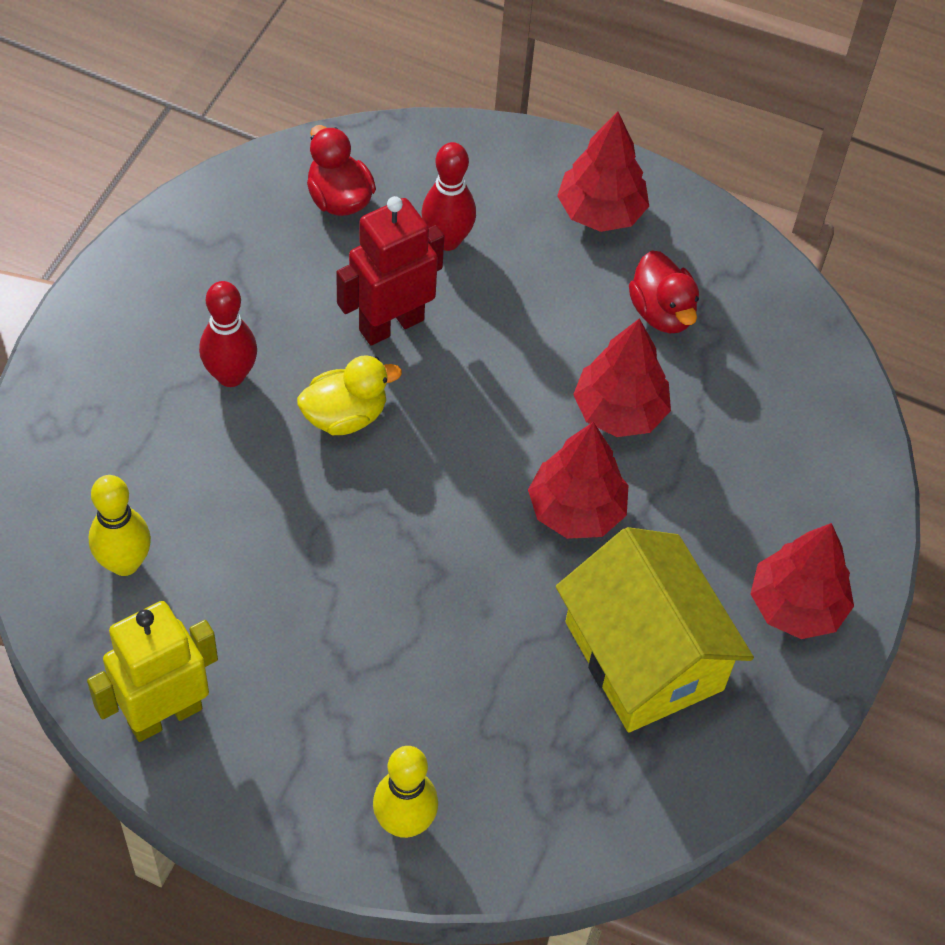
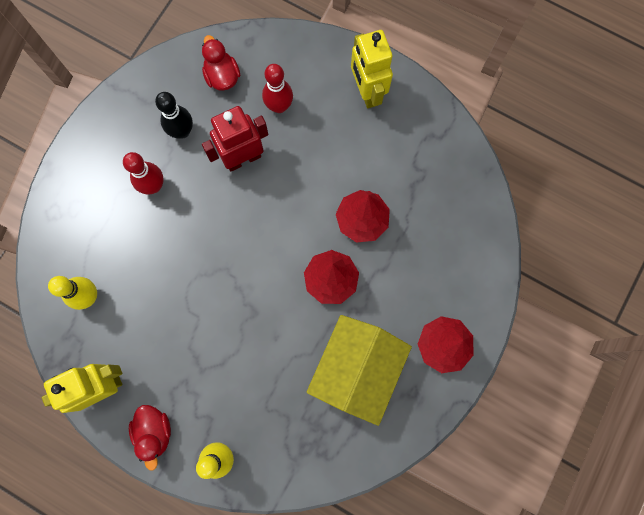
camera: 10 degrees right, 20 degrees up
(275, 287) = (182, 131): none -> black bowling pin
(345, 415) = (212, 214): yellow duck -> none
(601, 212) = (367, 92): red tree -> yellow robot
(643, 656) = (356, 369): yellow house -> yellow house turned 45 degrees clockwise
(662, 312) = (393, 159): red duck -> red duck (154, 431)

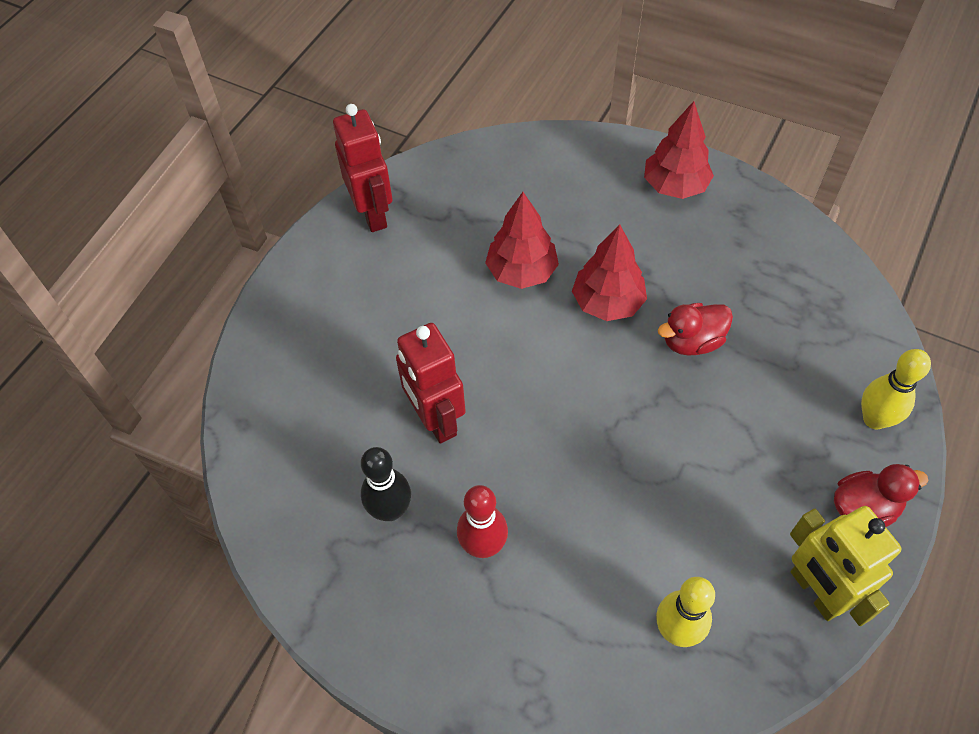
camera: 90 degrees left, 20 degrees down
(222, 76) = (299, 458): red duck -> red duck (691, 341)
(279, 106) = (353, 377): red bowling pin -> none
(356, 369) = (722, 270): yellow house -> none
(367, 92) = (336, 272): yellow robot -> none
(420, 115) = (373, 214): none -> red robot

